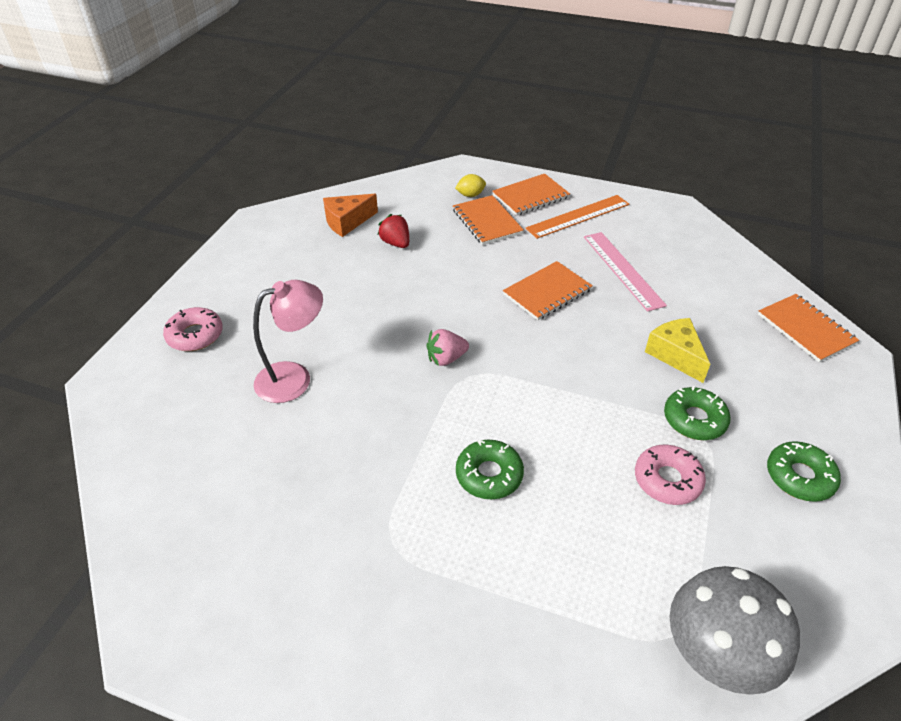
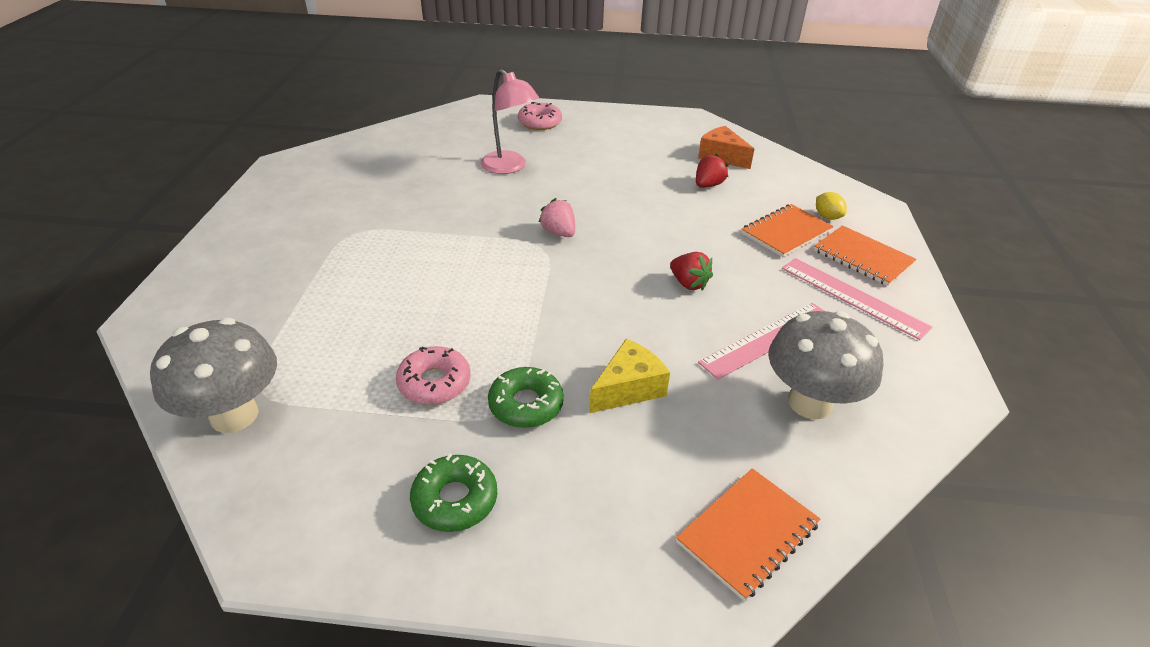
camera: 75 degrees right, 5 degrees down
(489, 475) = (425, 270): green donut -> none
(547, 292) = (688, 283): orange notebook -> red strawberry
(578, 216) = (853, 297): orange ruler -> pink ruler
(690, 270) = (809, 403): none -> grey mushroom

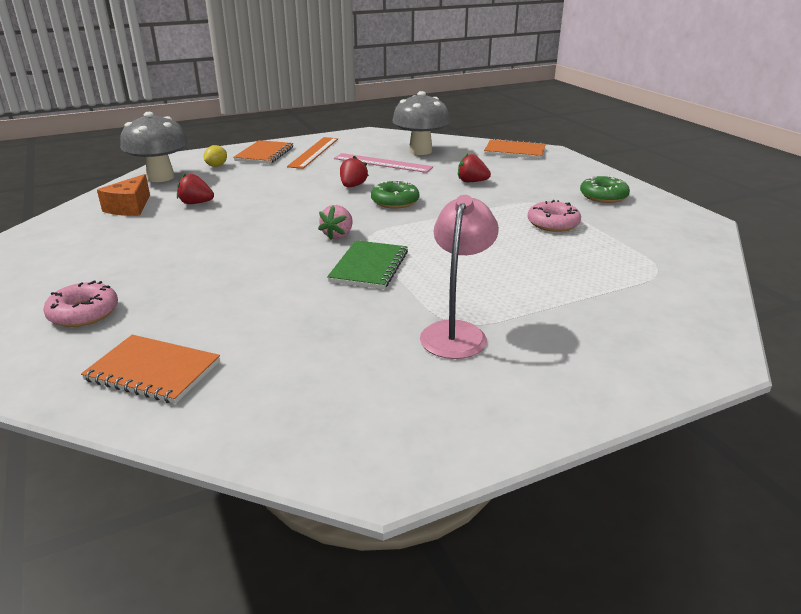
camera: 120 degrees left, 10 degrees down
(234, 415) = (684, 267): grey mushroom -> grey mushroom (161, 177)
(481, 227) = (369, 266): none -> green notebook
(509, 167) = (233, 292): pink lamp -> pink lamp (456, 332)
(526, 404) = (524, 199): green donut -> green donut (395, 201)
(628, 388) = (472, 182): yellow cheese -> red strawberry
(786, 232) = (252, 173): orange notebook -> orange notebook (153, 371)
(853, 297) = (314, 152): pink ruler -> orange ruler

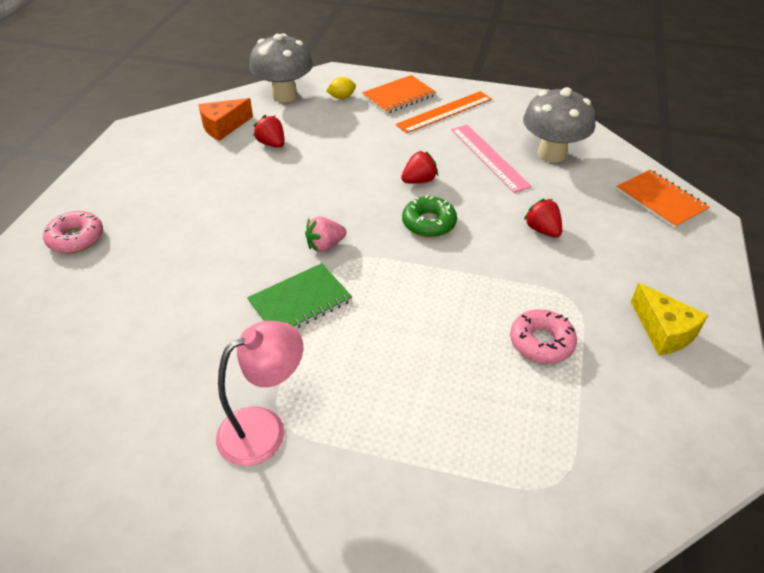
camera: 40 degrees right, 15 degrees up
(153, 371) = (47, 326): orange notebook -> none
(603, 196) = (663, 331): green donut -> yellow cheese

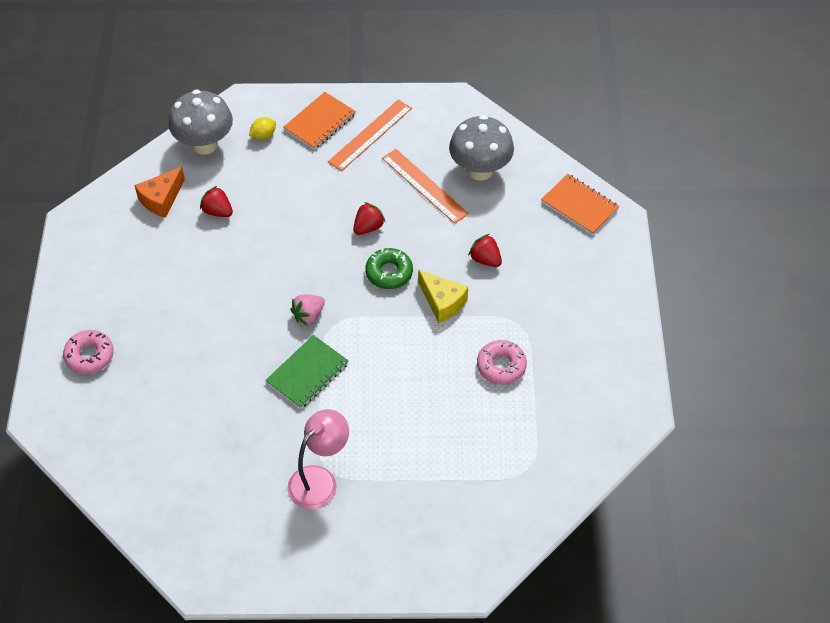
camera: 15 degrees left, 10 degrees up
(489, 157) = (424, 185): pink ruler -> orange ruler
(663, 331) = (589, 336): yellow cheese -> yellow cheese (442, 302)

